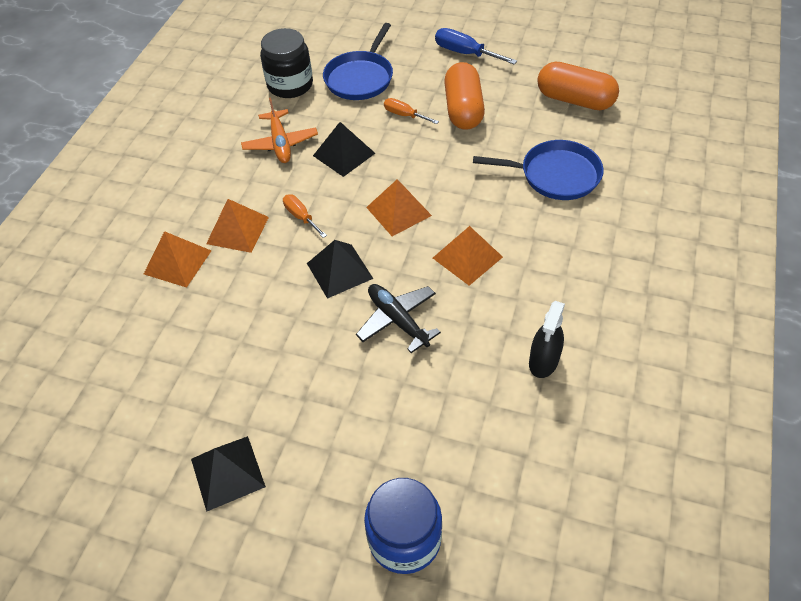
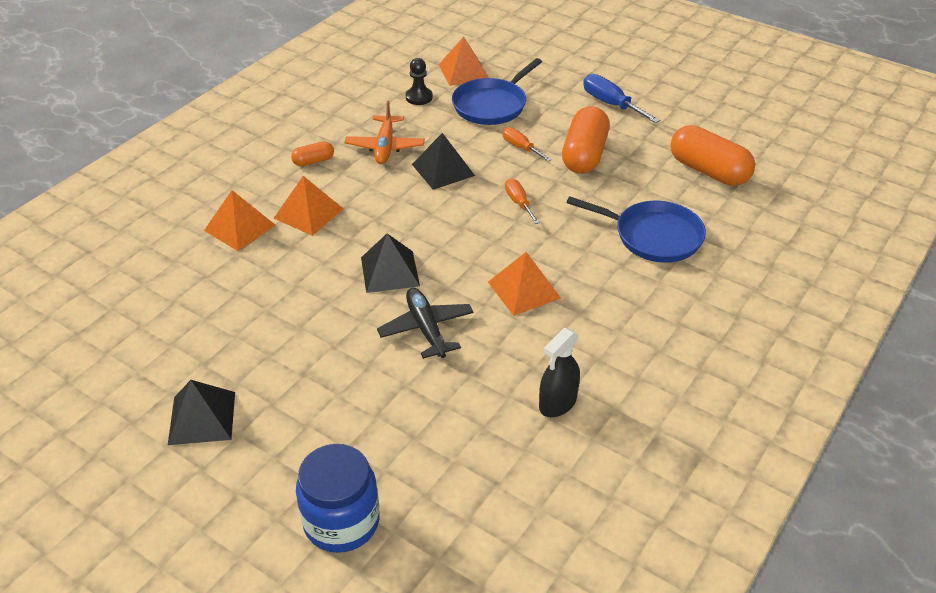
camera: 15 degrees right, 10 degrees down
(219, 174) = (313, 161): none -> orange capsule
(290, 85) = (419, 97): black jar -> black pawn
(301, 217) = (374, 215): orange screwdriver -> orange screwdriver (519, 203)
(398, 211) = (473, 232): orange pyramid -> orange pyramid (463, 72)

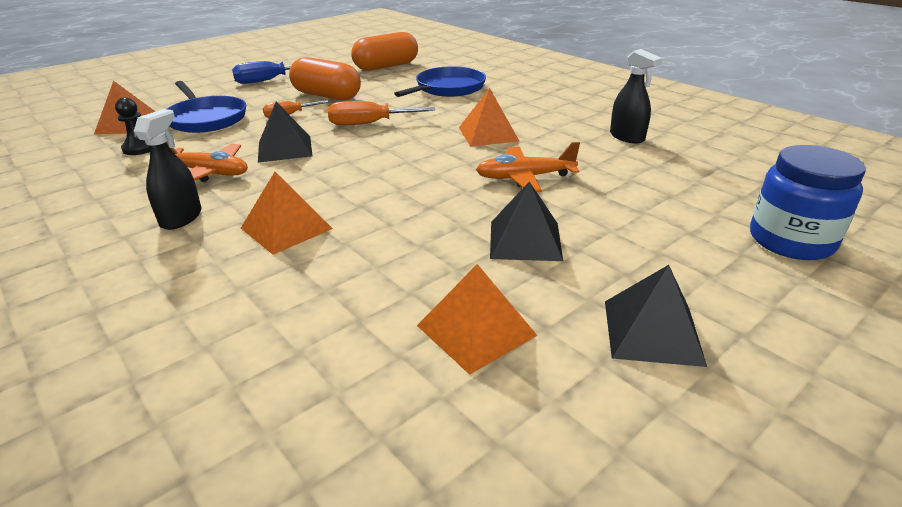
camera: 75 degrees left, 10 degrees down
(239, 227) = (269, 283): orange pyramid -> orange pyramid (476, 330)
(313, 161) = (181, 218): orange capsule -> black spray bottle
(389, 271) = (429, 188): black pyramid -> black pyramid (525, 240)
(426, 329) = (524, 177): black plane -> orange plane
(519, 203) = (369, 124): orange screwdriver -> orange screwdriver, size x1.56

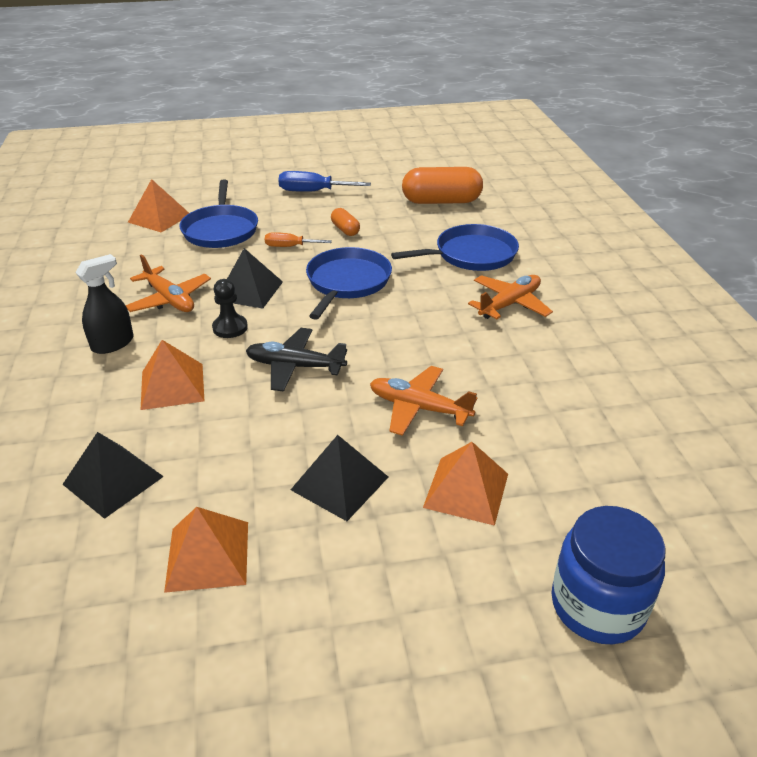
camera: 30 degrees right, 5 degrees up
(140, 148) = (145, 251): black pawn -> black pawn (230, 328)
(327, 96) = (345, 230): orange capsule -> orange capsule, size x0.49
(369, 124) = (347, 282): orange screwdriver -> blue pan
(390, 183) = (295, 366): none -> black plane
(488, 134) = (445, 336): orange pyramid -> orange pyramid (466, 490)
(511, 107) = (509, 304): none -> orange plane
(627, 137) = (588, 393): black spray bottle -> none
(652, 332) = (337, 631): black pyramid -> black pyramid (113, 480)

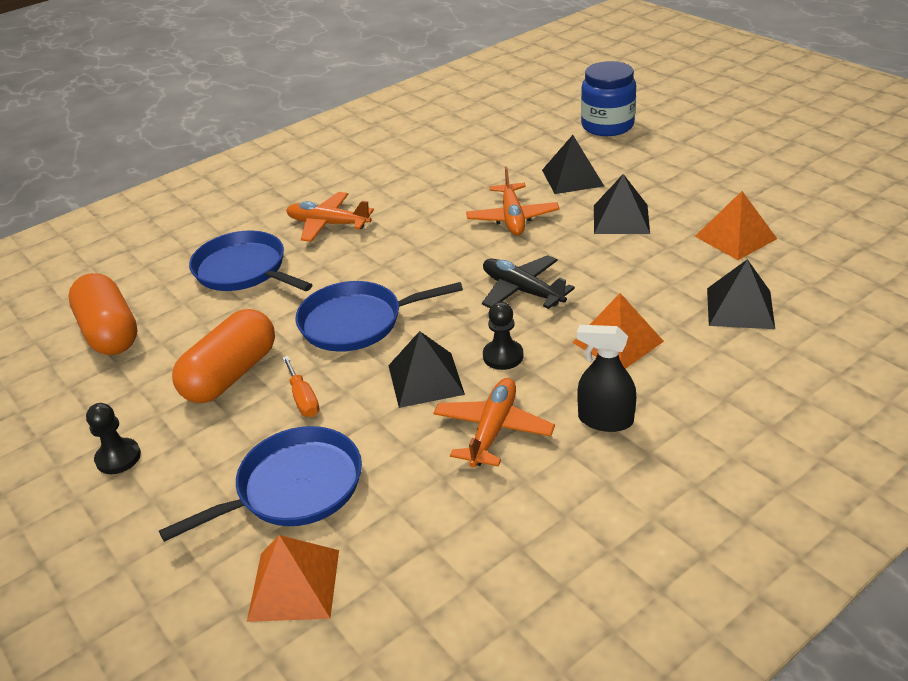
camera: 115 degrees left, 0 degrees up
(295, 366) = (522, 291): black plane -> black plane turned 150 degrees clockwise
(313, 191) = (118, 458): blue screwdriver -> black pawn
(345, 230) = (231, 375): orange capsule -> orange capsule, size x2.05
(466, 490) = (572, 178): orange pyramid -> black pyramid

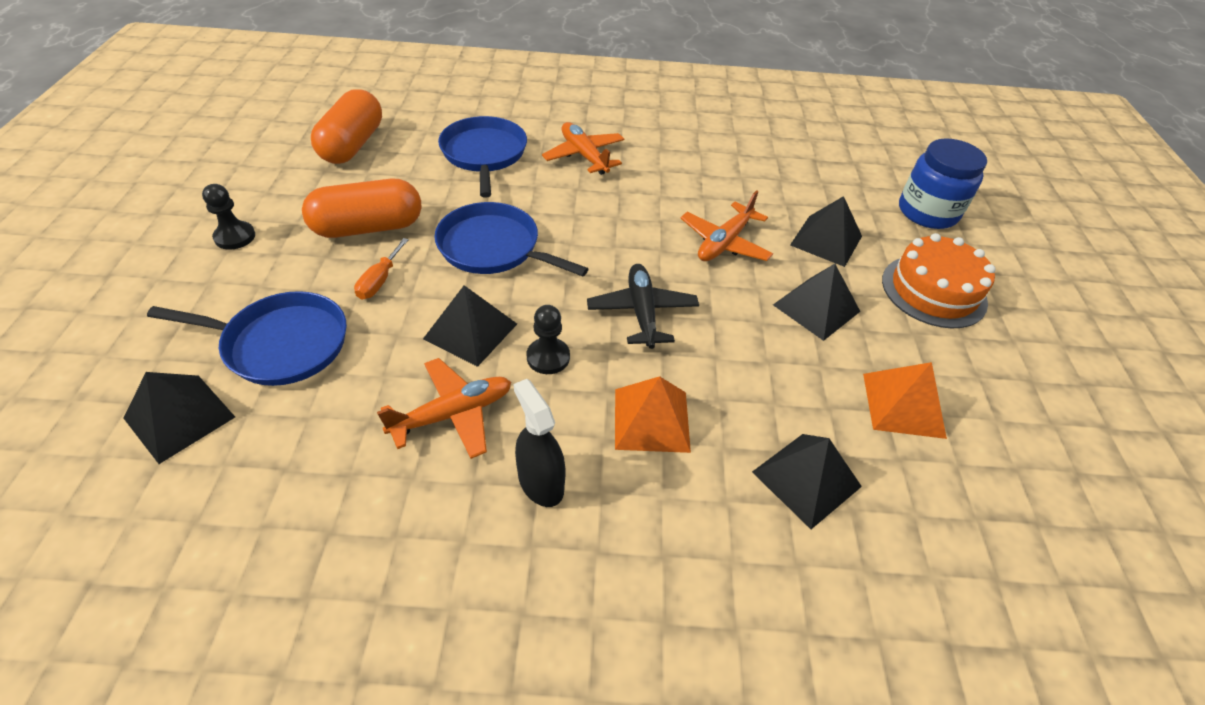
camera: 35 degrees right, 10 degrees up
(294, 584) = (180, 417): orange pyramid -> black pyramid
(670, 168) = (933, 291): none -> orange cake

